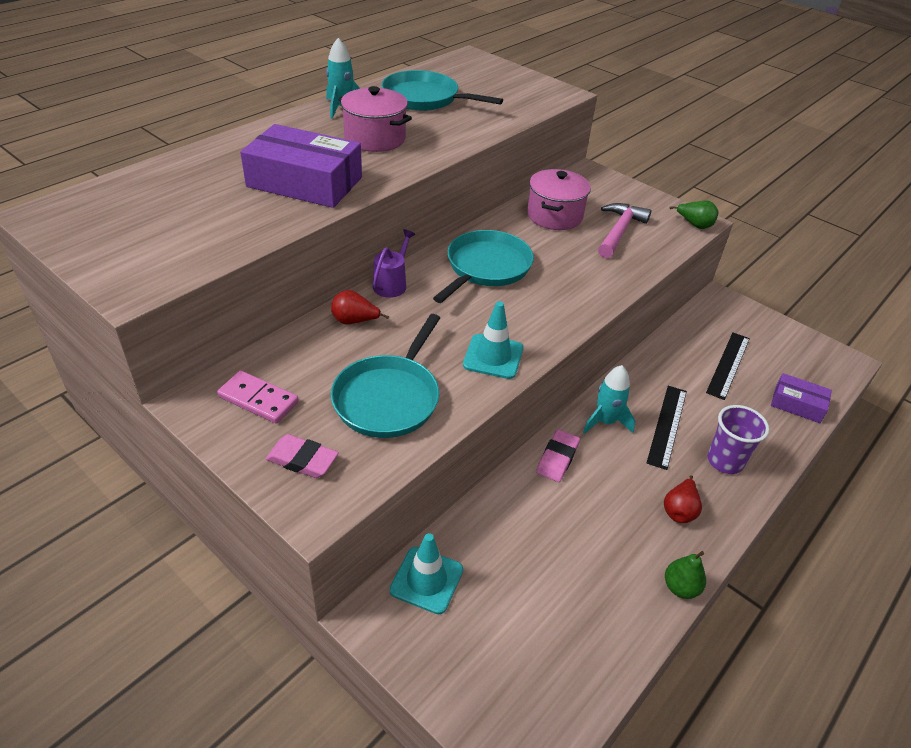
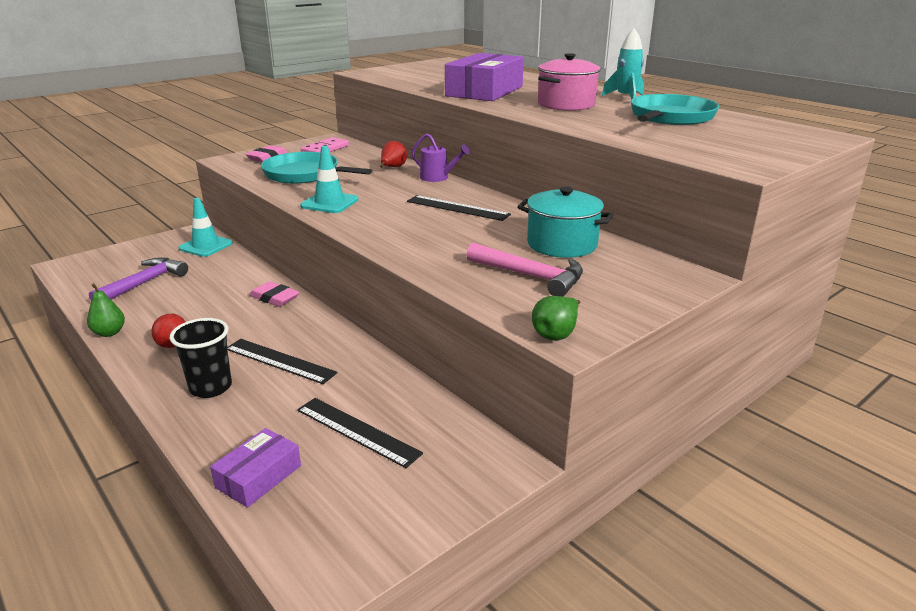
camera: 100 degrees right, 15 degrees down
(486, 267) = (457, 208): turquoise pan -> black ruler
(554, 216) = (562, 244): pink pot -> turquoise pot
(557, 609) = (144, 283): none -> purple hammer
(605, 421) = (304, 326): turquoise rocket -> none
(725, 461) = (211, 387): purple cup -> black cup

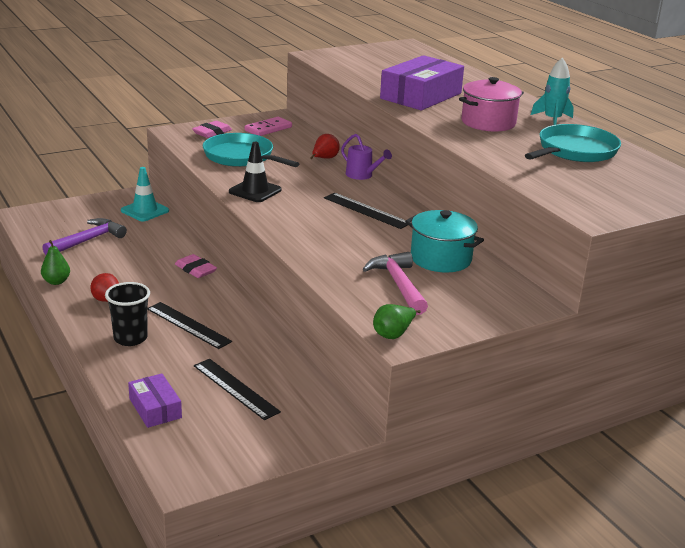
camera: 10 degrees right, 0 degrees up
(258, 476) = (155, 408): purple box -> purple box turned 75 degrees counterclockwise
(329, 203) = (255, 191): turquoise traffic cone -> black traffic cone
(531, 276) = (398, 284): pink hammer -> pink hammer turned 150 degrees counterclockwise

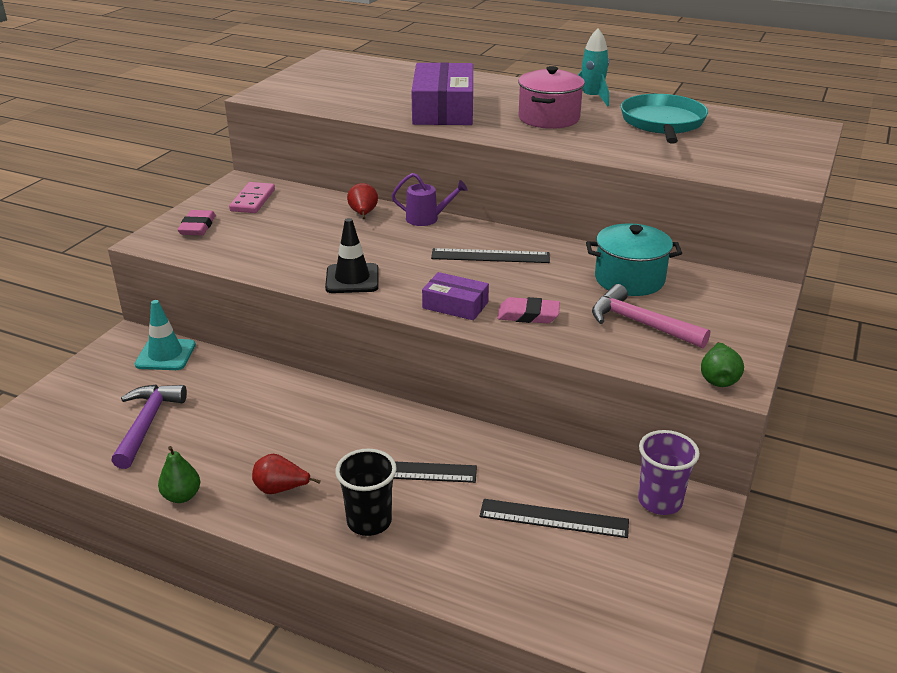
camera: 35 degrees left, 5 degrees up
(155, 408) = (512, 591): purple box -> purple box (455, 305)
(195, 269) = (323, 401): pink eraser -> pink eraser (528, 315)
(241, 157) = (275, 244): turquoise pan -> none
(317, 414) = (660, 501): none -> purple cup

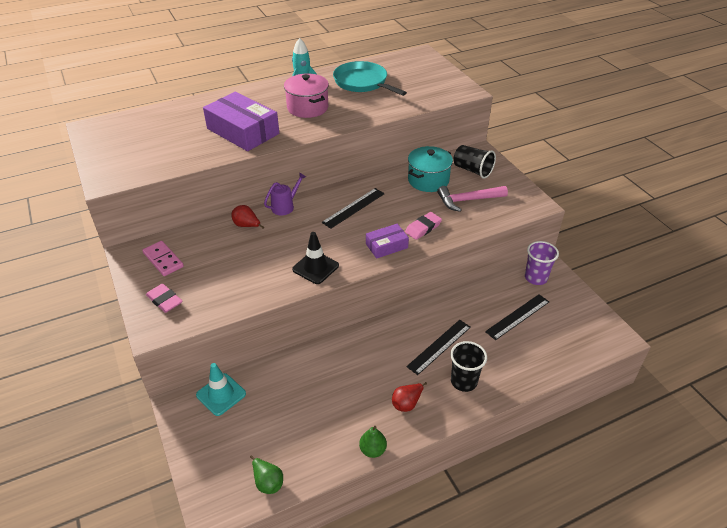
camera: 50 degrees left, 10 degrees up
(147, 423) = (286, 436): purple hammer -> none
(711, 301) = (472, 170): none -> black cup
(718, 379) = (530, 206): green pear -> green pear (268, 482)

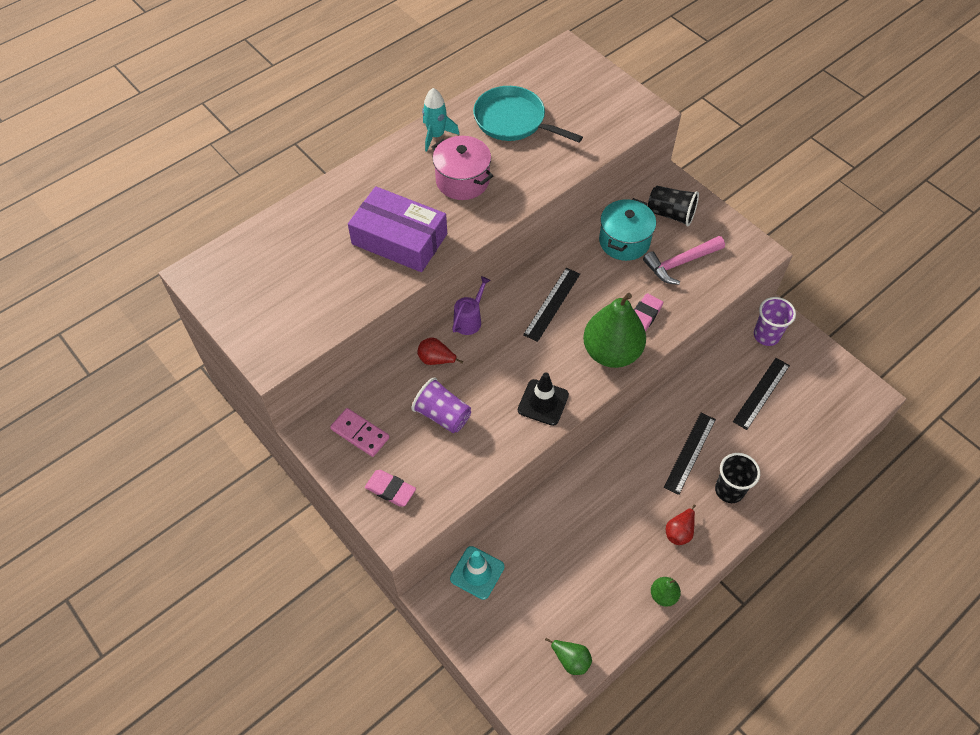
camera: 15 degrees left, 15 degrees up
(232, 260) = (442, 415): none -> purple cup
(386, 246) = (611, 352): purple box -> green pear

